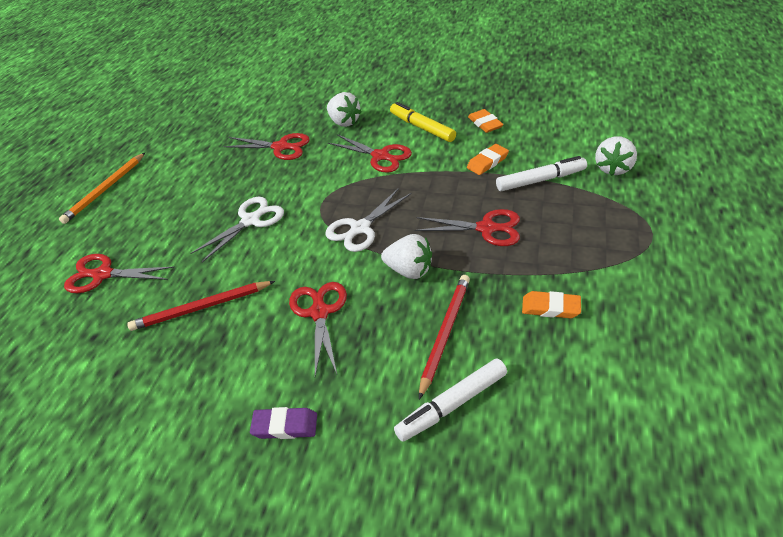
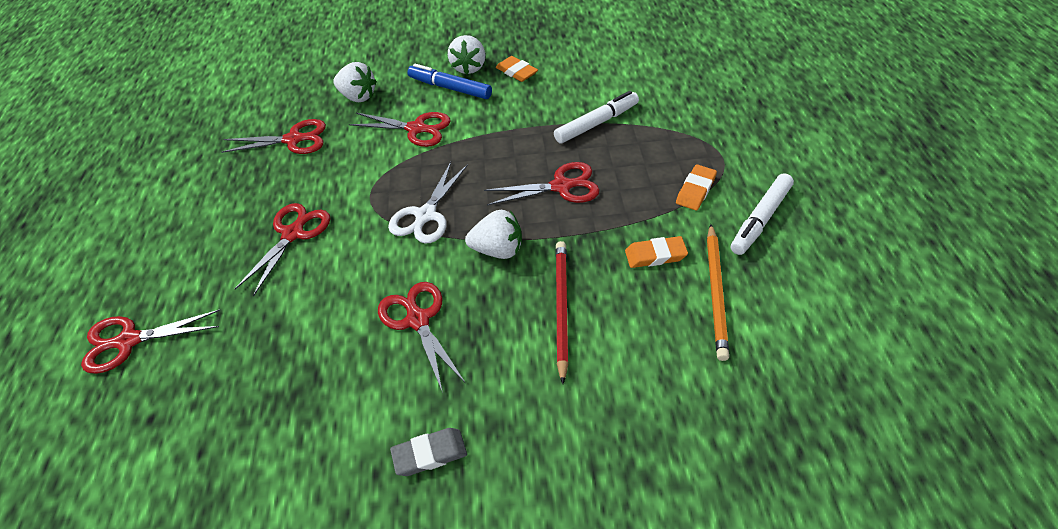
camera: 20 degrees left, 5 degrees up
(105, 189) = (84, 235): orange pencil -> orange pencil (716, 292)
(201, 308) = (275, 349): red pencil -> none
(250, 220) = (293, 234): white scissors -> red scissors
(285, 426) = (429, 454): purple eraser -> grey eraser
(422, 127) = (450, 88): yellow marker -> blue marker
(452, 404) = (596, 380): white marker -> white marker (760, 219)
(487, 162) = (535, 114): orange eraser -> orange eraser (695, 190)
(613, 168) = (662, 97): white strawberry -> white strawberry (469, 67)

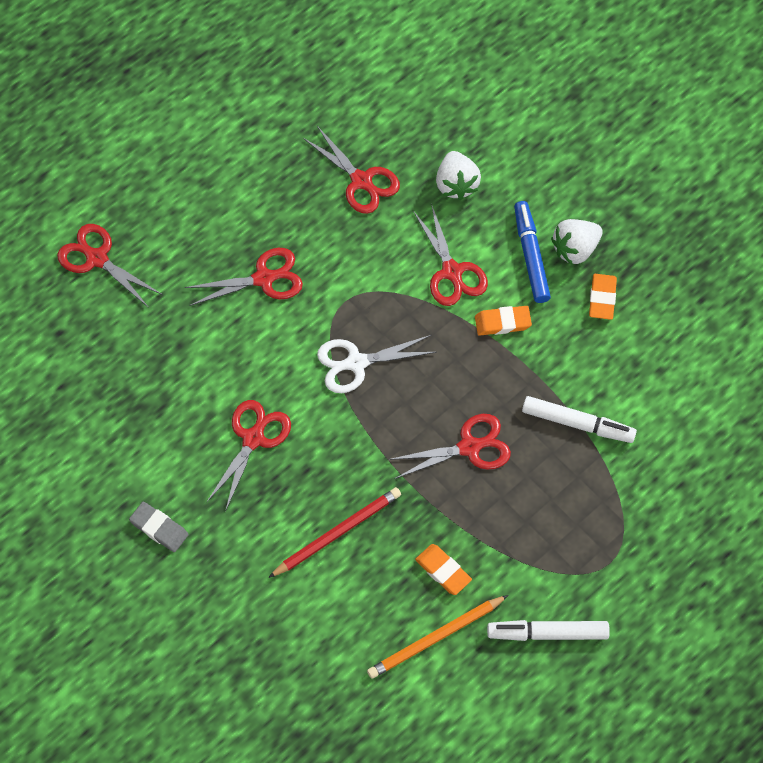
camera: 50 degrees right, 15 degrees up
(498, 250) = (361, 446): white strawberry -> none
(561, 186) = (469, 447): red scissors -> red scissors turned 60 degrees counterclockwise
(695, 190) = (547, 561): orange eraser -> orange eraser (502, 322)

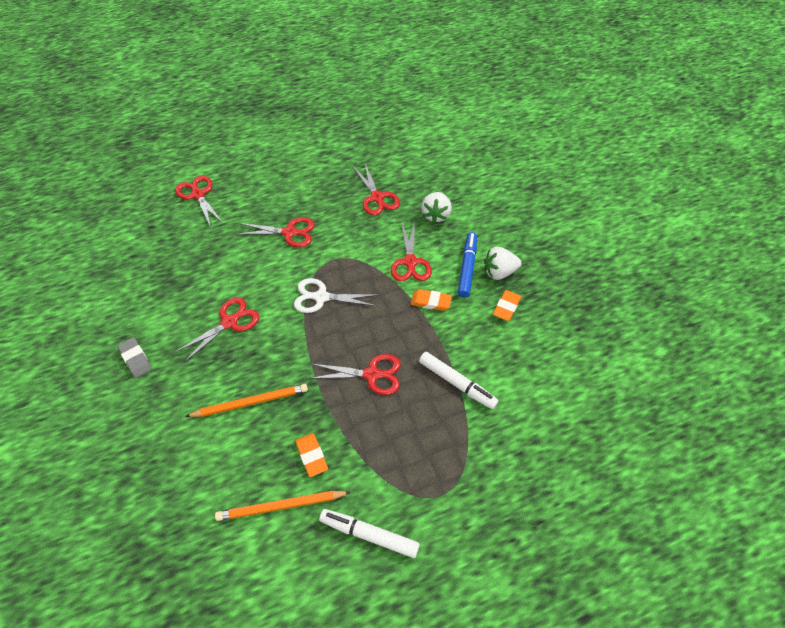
camera: 20 degrees right, 10 degrees down
(337, 533) = (250, 402): red pencil -> orange pencil

